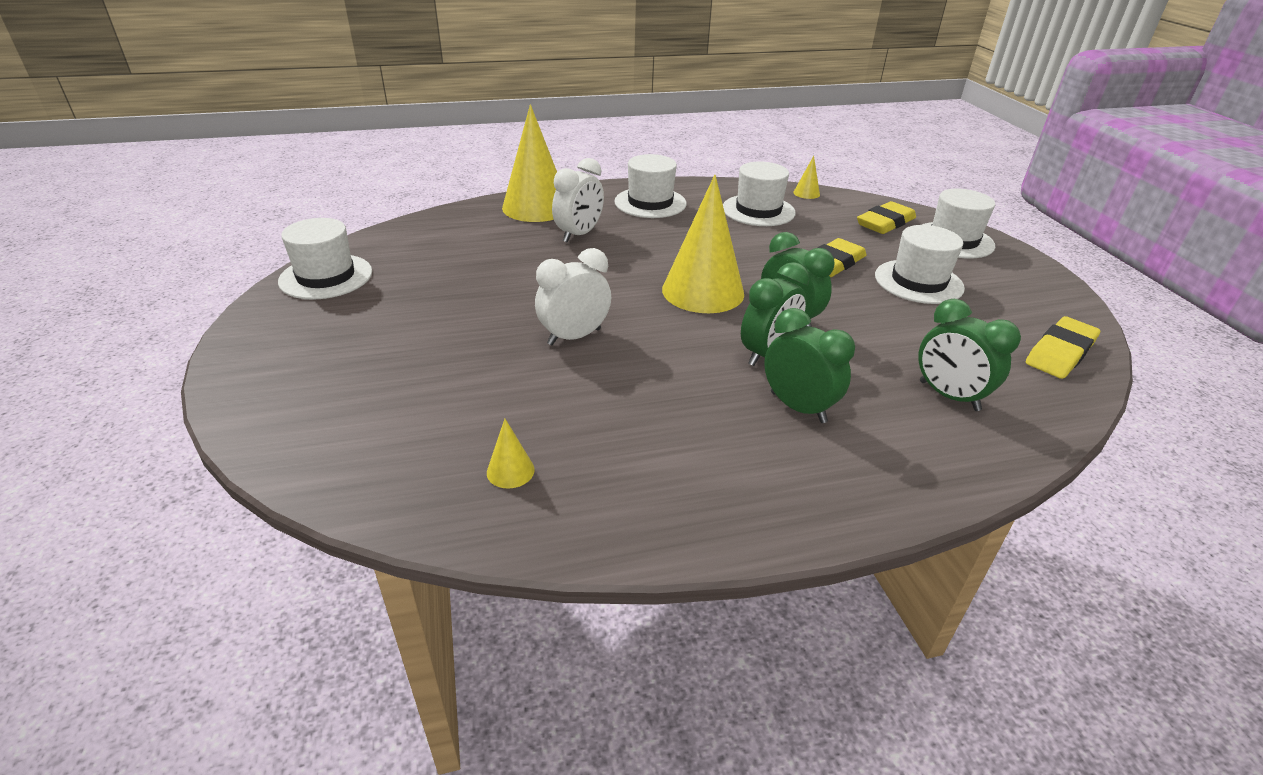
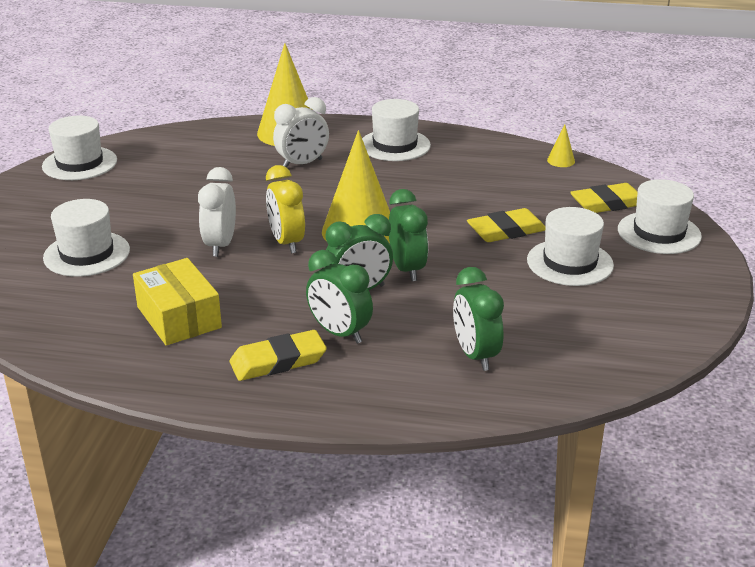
camera: 25 degrees right, 5 degrees down
(510, 471) = (96, 322): yellow cone -> none
(574, 337) = (220, 245): white clock -> white clock turned 75 degrees counterclockwise
(606, 436) = (179, 317): none -> yellow box
(642, 318) = (286, 242): none -> yellow clock
(758, 210) = (491, 170): white hat -> white hat (87, 254)
(798, 407) = (339, 333): green clock -> green clock turned 150 degrees clockwise
(1060, 353) = (627, 348): yellow eraser -> yellow eraser (278, 361)

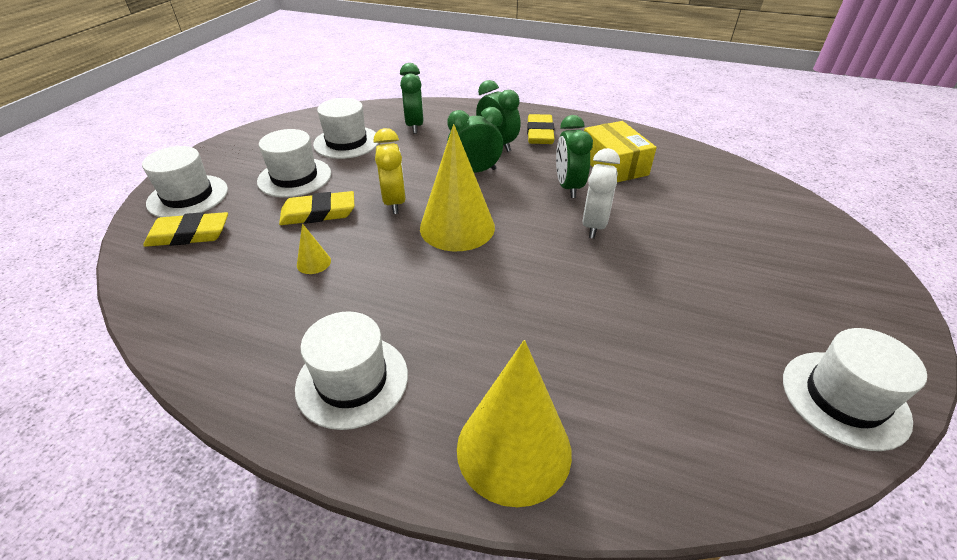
camera: 170 degrees left, 10 degrees up
(87, 254) = (722, 229): white hat -> white hat (346, 142)
(278, 361) = (540, 133): yellow eraser -> yellow eraser turned 75 degrees counterclockwise
(286, 242) = (530, 222): yellow clock -> yellow clock (394, 202)
(302, 164) = (500, 350): white clock -> none
(407, 269) = (429, 185): green clock -> green clock (568, 187)
(561, 161) = (158, 310): yellow cone -> yellow cone (313, 262)

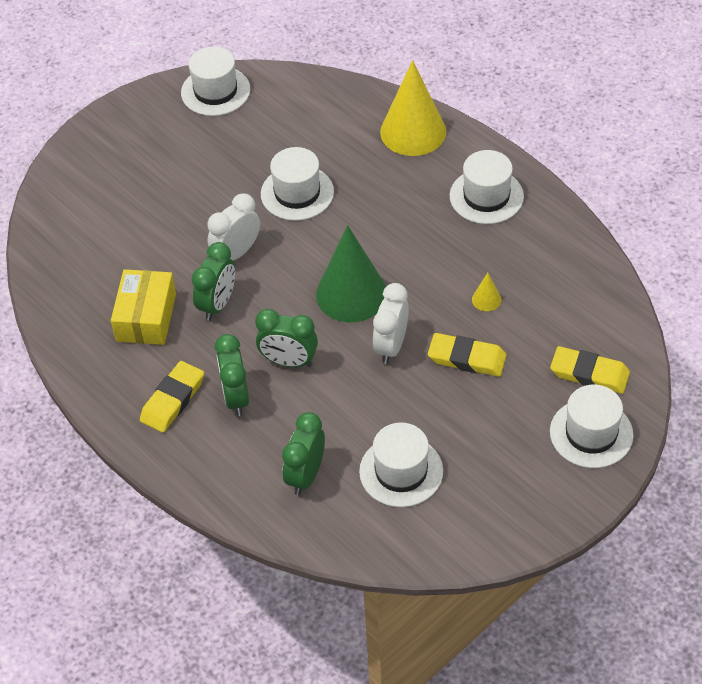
camera: 150 degrees left, 10 degrees up
(294, 177) = (477, 424): white hat -> white hat (297, 193)
(394, 202) = (391, 346): yellow clock -> white clock
(457, 227) = (351, 294): yellow cone -> green cone

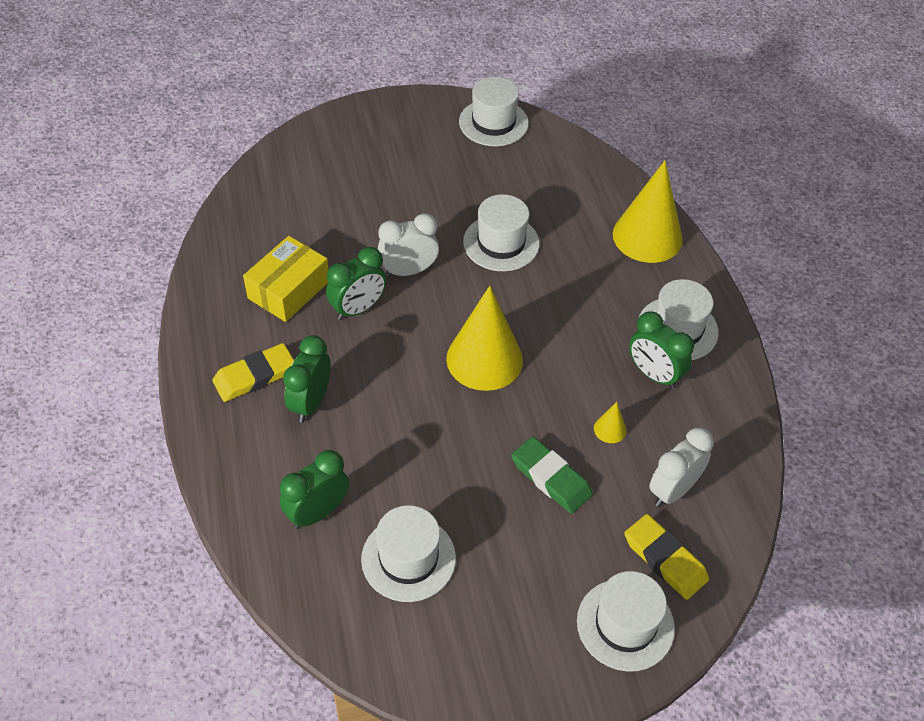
camera: 25 degrees right, 0 degrees up
(289, 361) = (382, 394): green clock -> green clock (654, 375)
(351, 294) = (484, 359): green cone -> yellow cone
(391, 346) = (486, 428): white clock -> white clock (673, 490)
(467, 358) = (551, 478): yellow eraser -> green eraser

